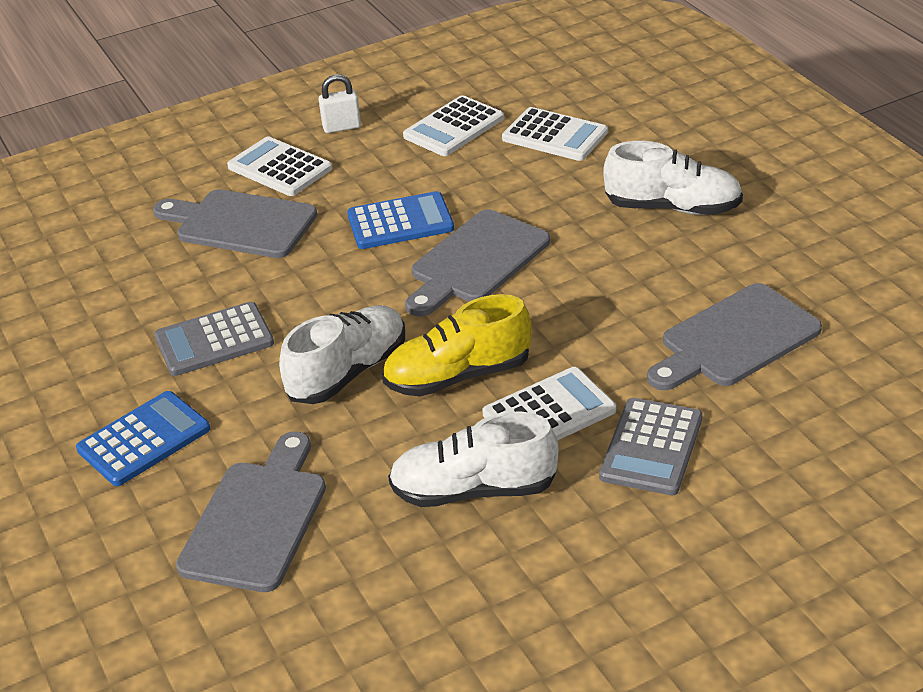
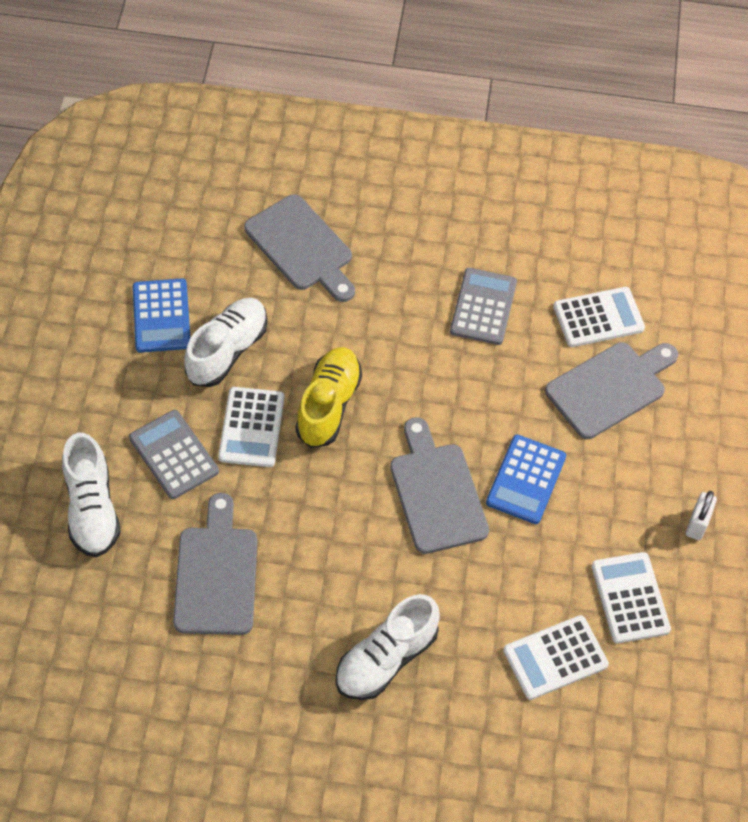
camera: 120 degrees right, 20 degrees up
(144, 439) = (418, 231): blue calculator -> blue calculator (161, 316)
(280, 168) = (668, 451): white calculator -> white calculator (598, 318)
(348, 372) = (386, 354): white shoe -> white shoe (92, 508)

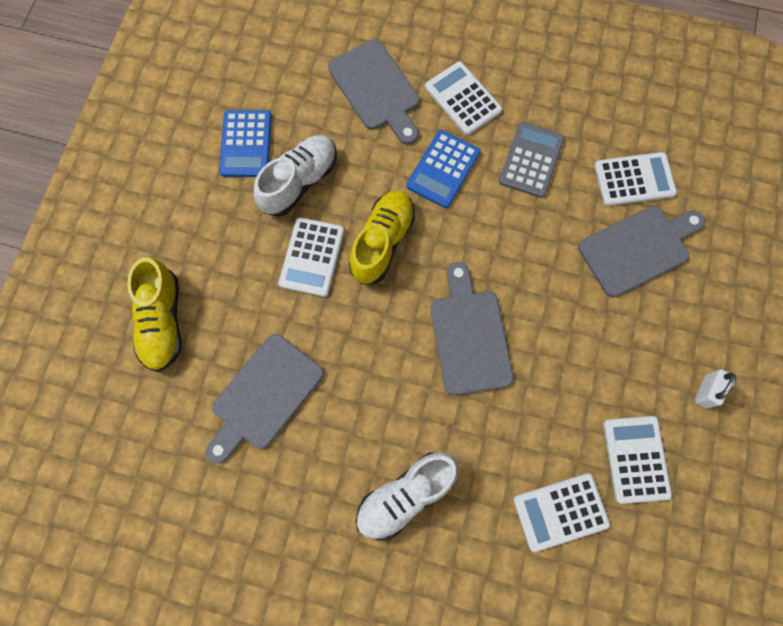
camera: 10 degrees right, 15 degrees up
(92, 508) = (162, 321): white shoe -> yellow shoe
(174, 455) = (240, 277): grey calculator -> none
(216, 574) = (264, 396): grey cutting board -> grey cutting board turned 150 degrees counterclockwise
(400, 249) = (463, 99): none -> white calculator
(526, 480) = (552, 331): blue calculator -> blue calculator (443, 169)

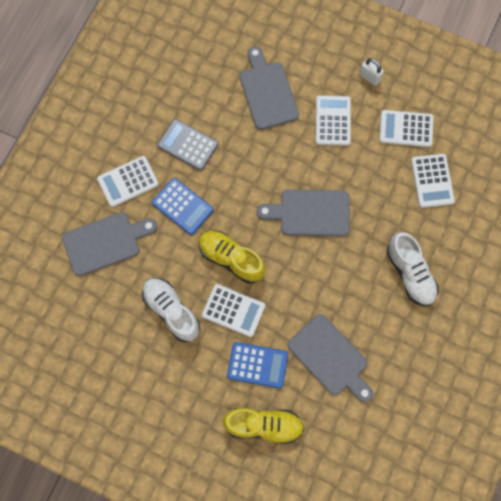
camera: 80 degrees left, 0 degrees up
(246, 144) = (131, 347): blue calculator -> blue calculator (257, 365)
(634, 179) = (217, 81): white calculator -> white calculator (333, 121)

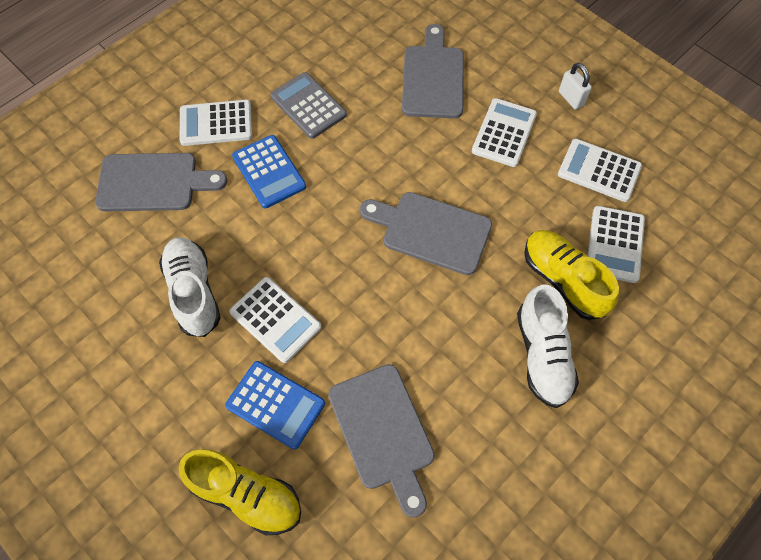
camera: 20 degrees right, 10 degrees down
(231, 259) = (302, 254): yellow shoe -> yellow shoe (563, 280)

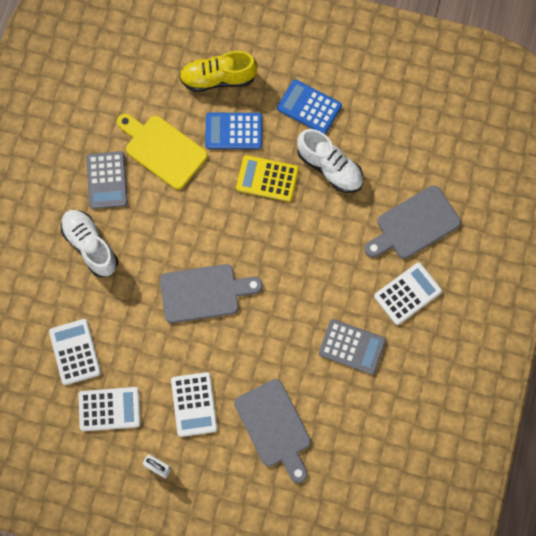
camera: 150 degrees right, 10 degrees up
(269, 172) = (342, 276): blue calculator -> blue calculator (309, 107)
(275, 319) = (267, 179): white calculator -> yellow calculator
(383, 432) = (162, 149): grey cutting board -> yellow cutting board
(480, 431) = (107, 180): none -> grey calculator
(563, 280) = (99, 305): yellow shoe -> none

